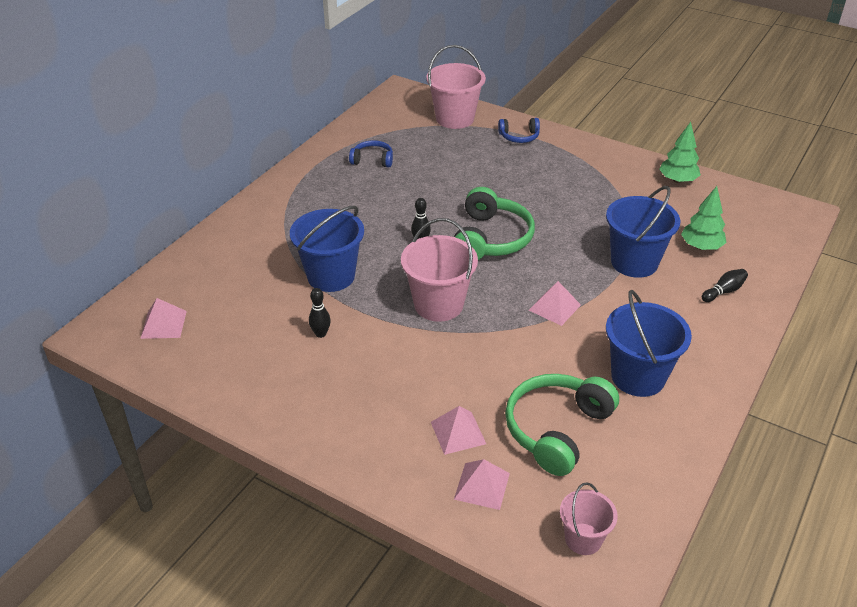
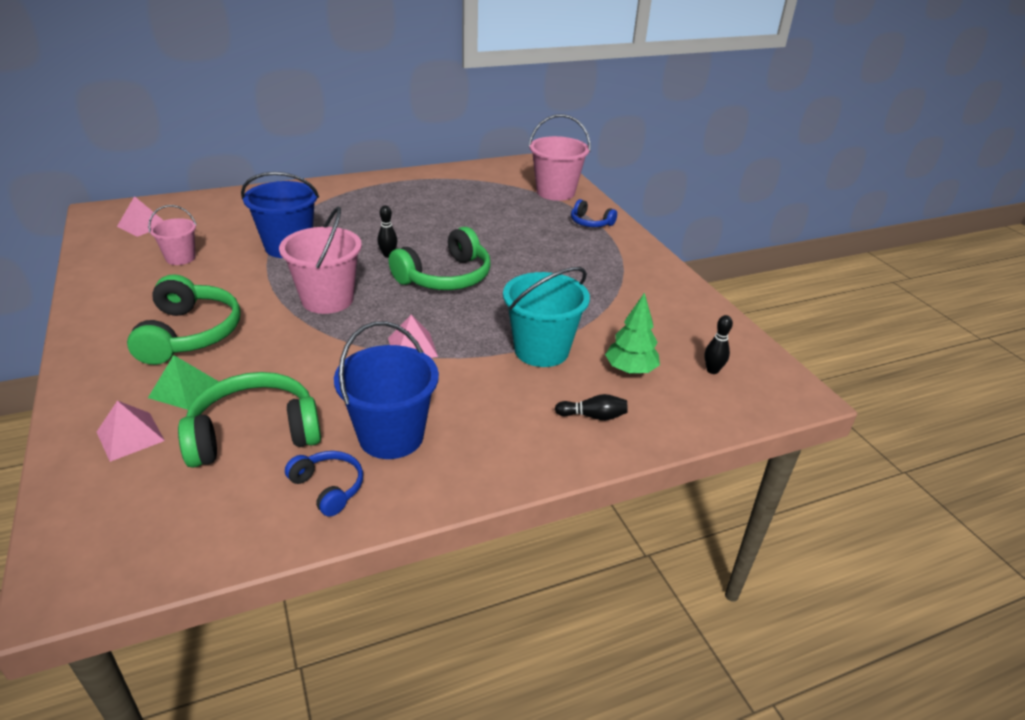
camera: 35 degrees right, 5 degrees down
(321, 334) = (217, 276): black bowling pin -> black bowling pin (712, 370)
(372, 160) = (445, 193): blue headphones -> blue headphones (328, 488)
(386, 391) = (189, 334): none -> green headphones
(458, 432) = (184, 389): pink pyramid -> green pyramid
(583, 539) = (122, 528): pink bucket -> pink bucket (180, 258)
(634, 262) = (541, 350): blue bucket -> turquoise bucket
(677, 180) = (693, 310): green tree -> none

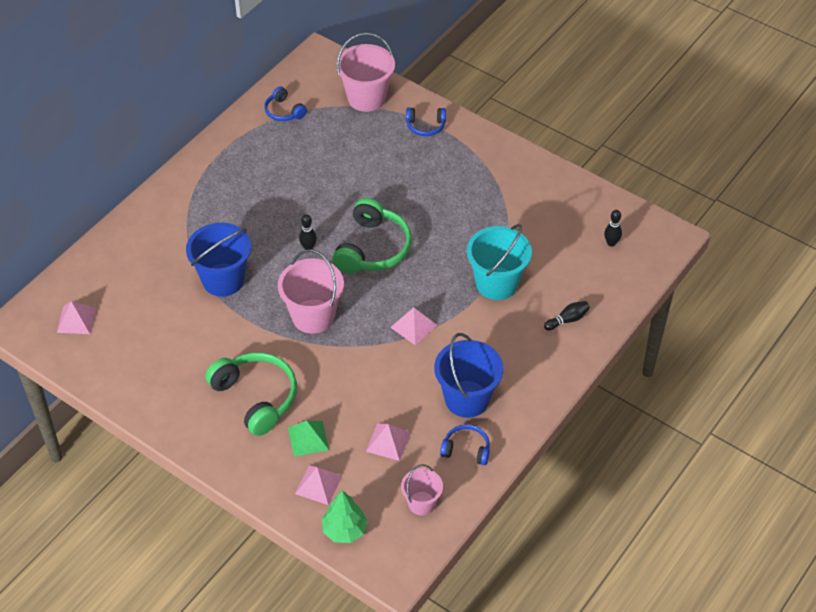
camera: 30 degrees left, 15 degrees up
(180, 258) = (156, 336): pink bucket -> pink bucket (421, 503)
(255, 433) = (388, 442): green headphones -> pink pyramid
(476, 178) = (284, 111): none -> blue headphones
(630, 370) = (563, 270): green tree -> green tree (344, 530)

